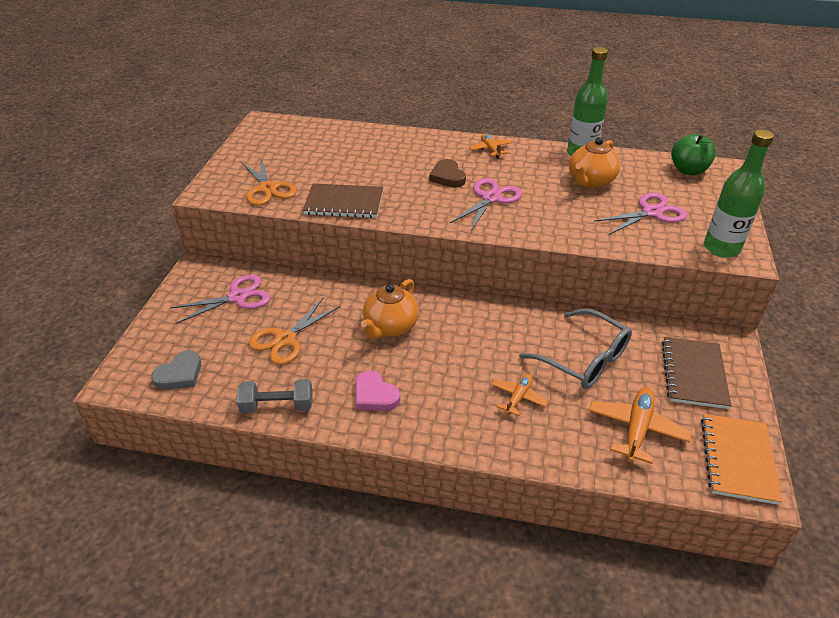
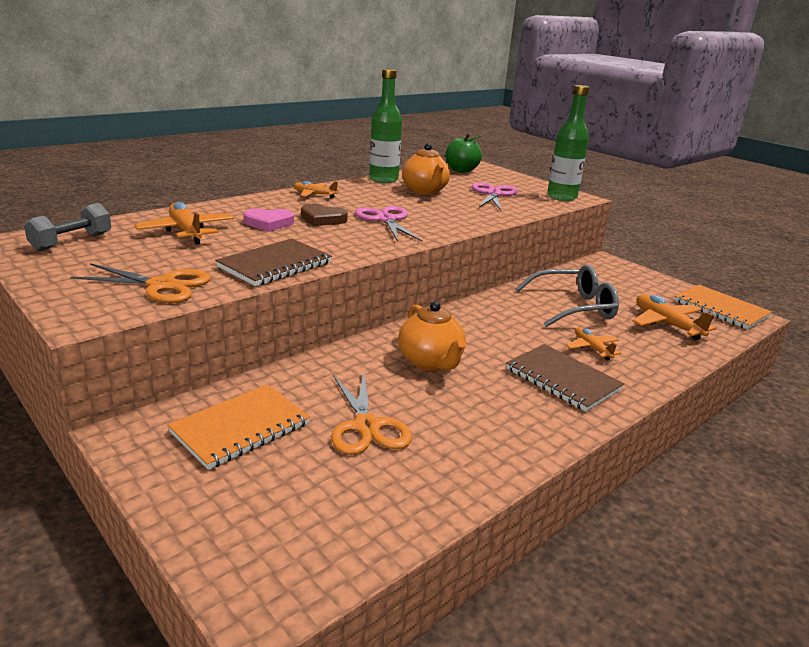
camera: 55 degrees left, 15 degrees down
(180, 374) = (325, 533): grey heart -> none
(237, 297) = (240, 428): pink scissors -> orange notebook
(277, 406) = (473, 476): grey dumbbell -> grey dumbbell (72, 242)
(348, 151) = (187, 232): none -> orange plane
(375, 395) = (520, 410): pink heart -> pink heart (269, 223)
(694, 374) = (627, 284): brown notebook -> brown notebook (562, 379)

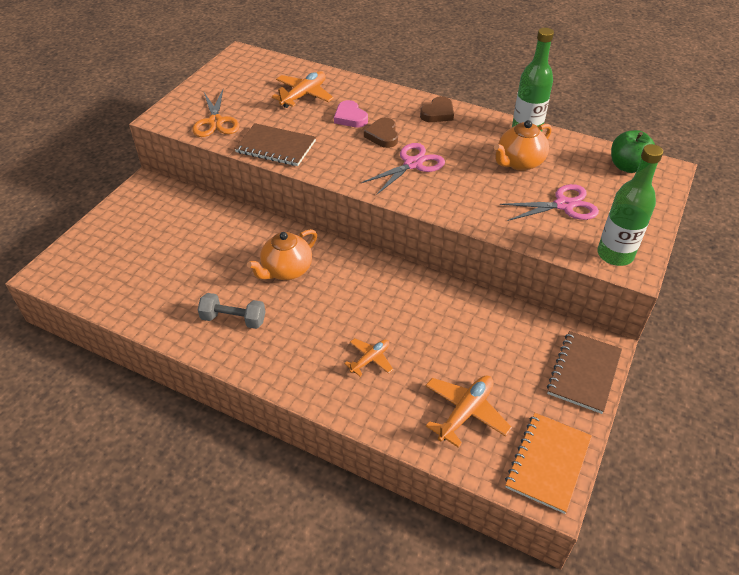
camera: 70 degrees right, 20 degrees up
(72, 242) = (254, 69): grey dumbbell -> grey dumbbell (233, 319)
(240, 428) = (168, 217): orange notebook -> none
(314, 195) = (438, 113): orange plane -> brown heart
(366, 426) = (192, 264): orange scissors -> none
(562, 379) = (303, 347): brown notebook -> brown notebook (584, 373)
(573, 307) = (449, 336): grey glasses -> none

